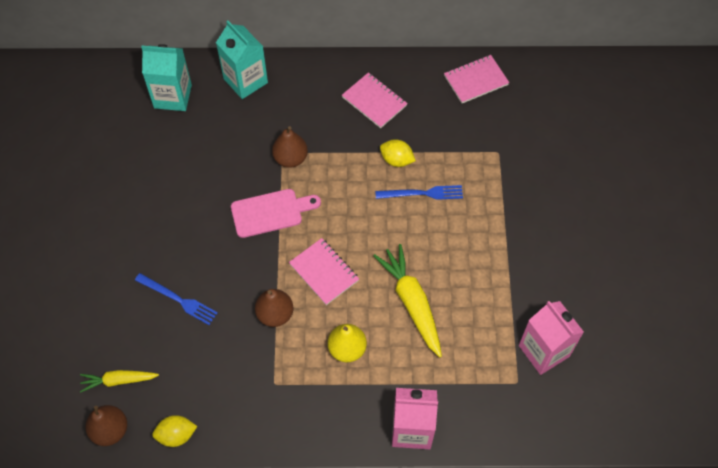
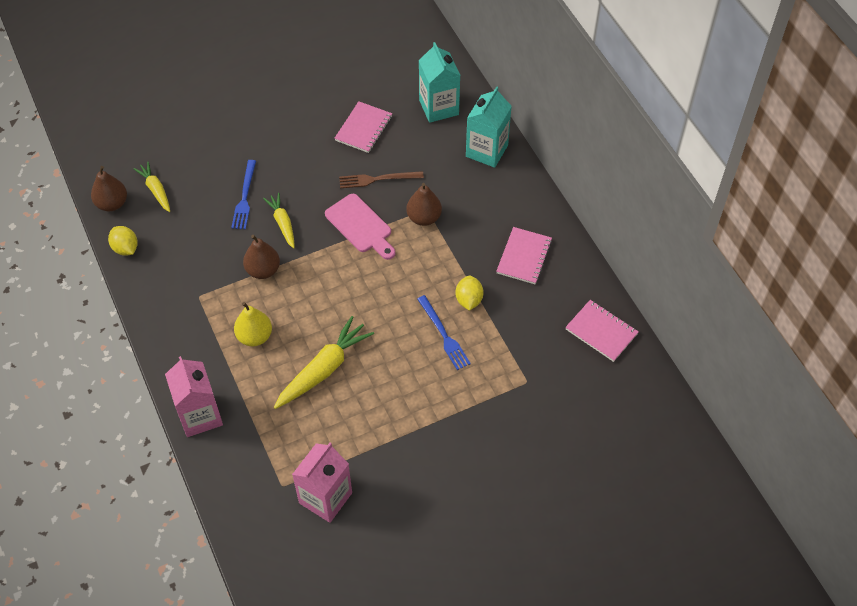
camera: 65 degrees right, 5 degrees down
(225, 178) = (377, 179): none -> brown fork
(229, 277) = (282, 223): none -> yellow carrot
(324, 272) = (321, 289): pink notebook -> pink notebook (363, 128)

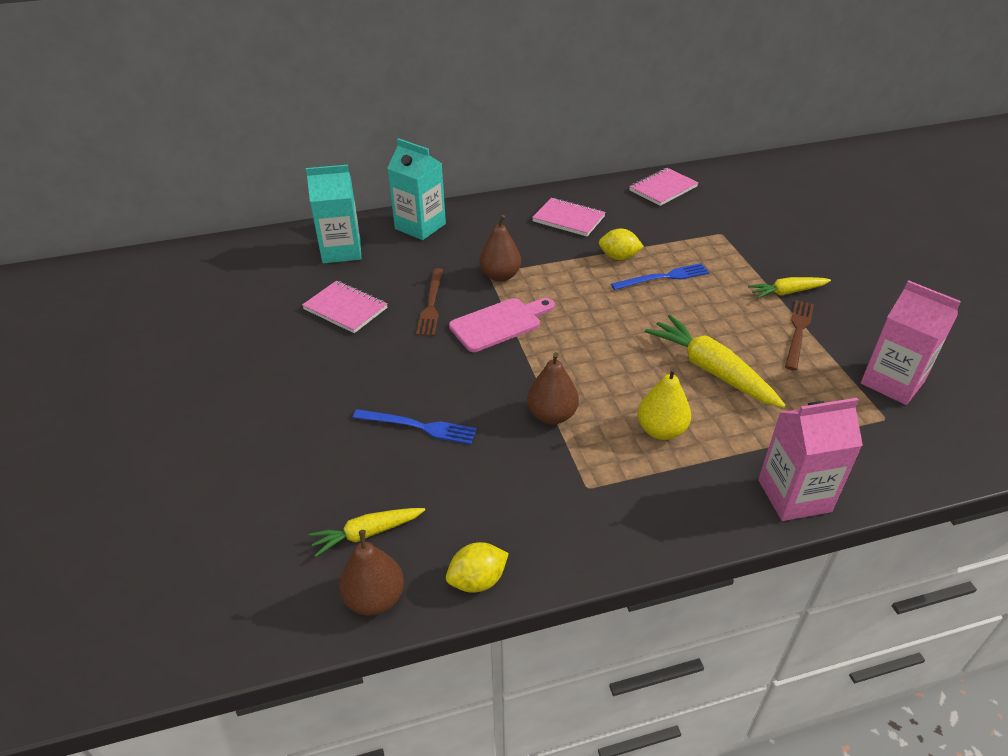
camera: 80 degrees left, 15 degrees down
(282, 223) = (476, 391): yellow carrot -> yellow carrot (787, 292)
(382, 434) = (798, 332): none -> brown fork

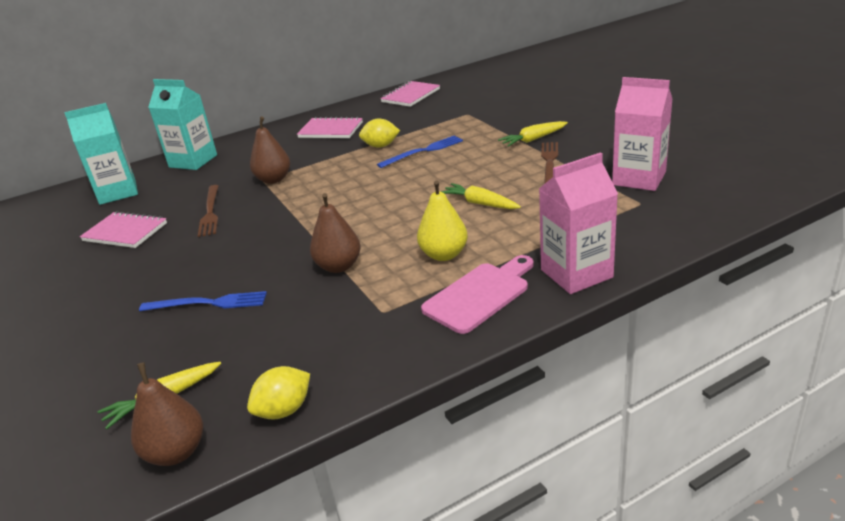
camera: 10 degrees left, 10 degrees down
(499, 323) = (278, 212): pink cutting board -> pink cutting board (480, 295)
(711, 370) = (480, 203): yellow carrot -> yellow carrot, size x0.60

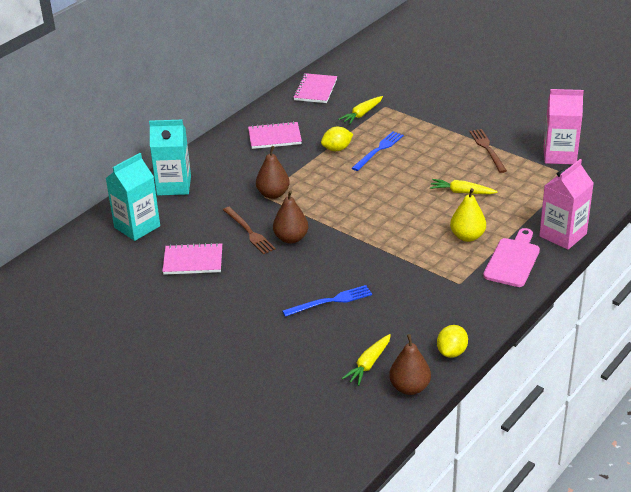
camera: 25 degrees left, 5 degrees up
(338, 266) = (400, 258): brown pear -> brown pear (291, 238)
(533, 139) = (459, 128): yellow carrot -> yellow carrot (362, 114)

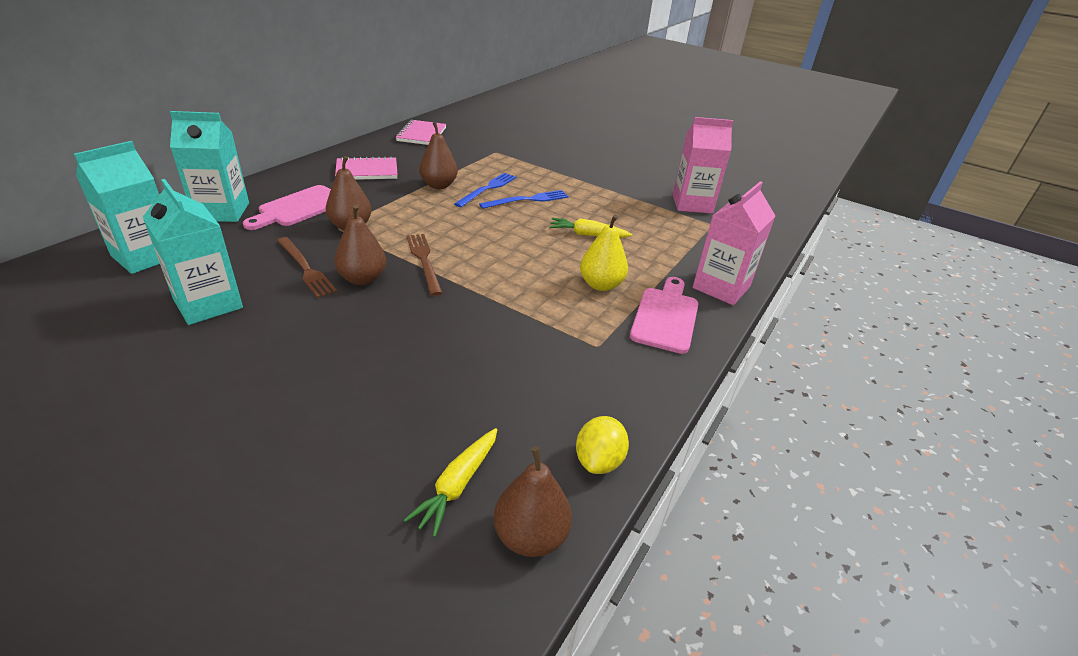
camera: 10 degrees left, 0 degrees up
(193, 261) = (208, 304): pink notebook -> turquoise carton
(230, 179) = (299, 208): none -> pink cutting board
(330, 301) = (405, 369): blue fork -> blue fork (527, 200)
(337, 149) = (439, 185): yellow lemon -> brown pear
(362, 114) = (470, 157): yellow carrot -> none
(487, 149) = (611, 194): brown fork -> brown fork (424, 261)

